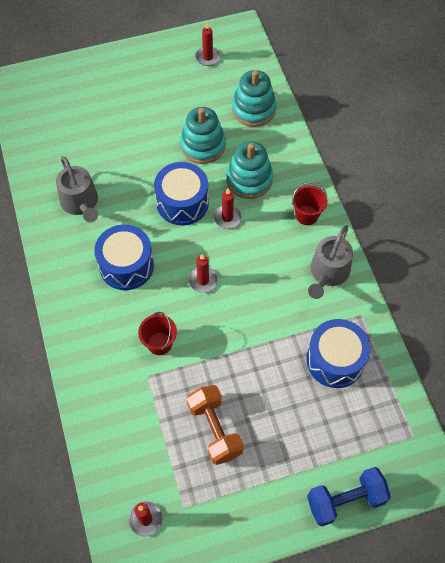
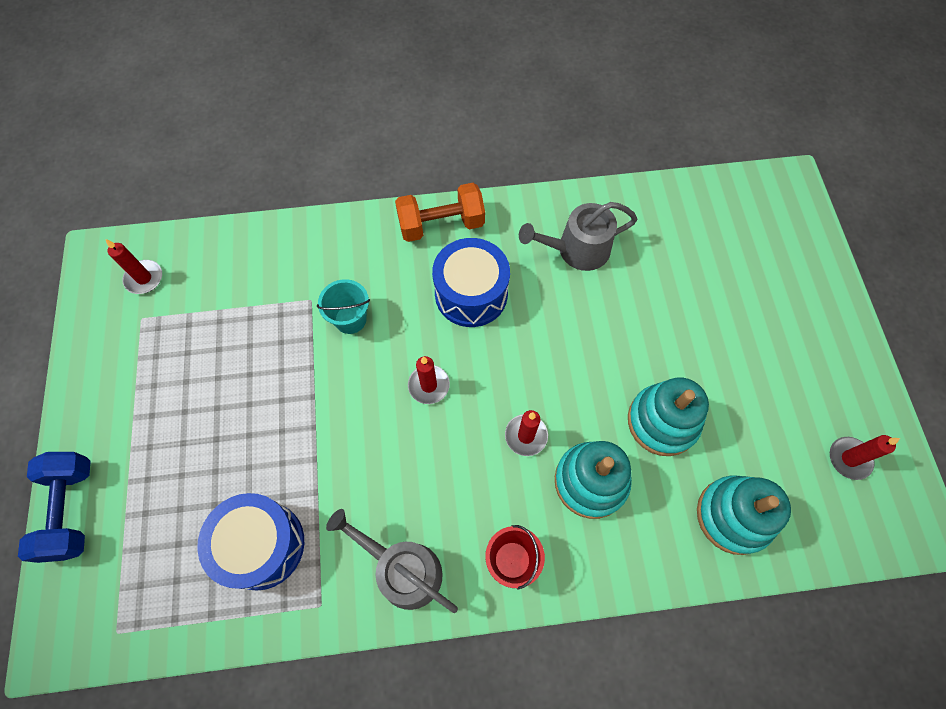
camera: 100 degrees right, 5 degrees up
(159, 343) = (350, 319): red bucket -> turquoise bucket
(182, 203) = (561, 377): blue drum -> none
(215, 429) = (218, 366): orange dumbbell -> orange dumbbell (441, 224)

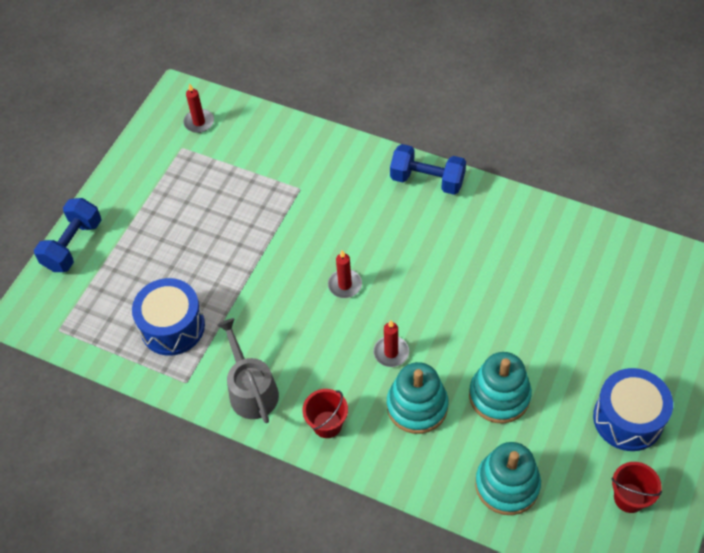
camera: 35 degrees right, 10 degrees down
(350, 319) = (319, 214): turquoise bucket -> none
(441, 224) = (427, 180): orange dumbbell -> blue dumbbell
(471, 294) = (416, 239): blue drum -> blue drum (628, 418)
(577, 250) = (520, 246): grey watering can -> none
(849, 459) = (629, 498): red candle -> red bucket

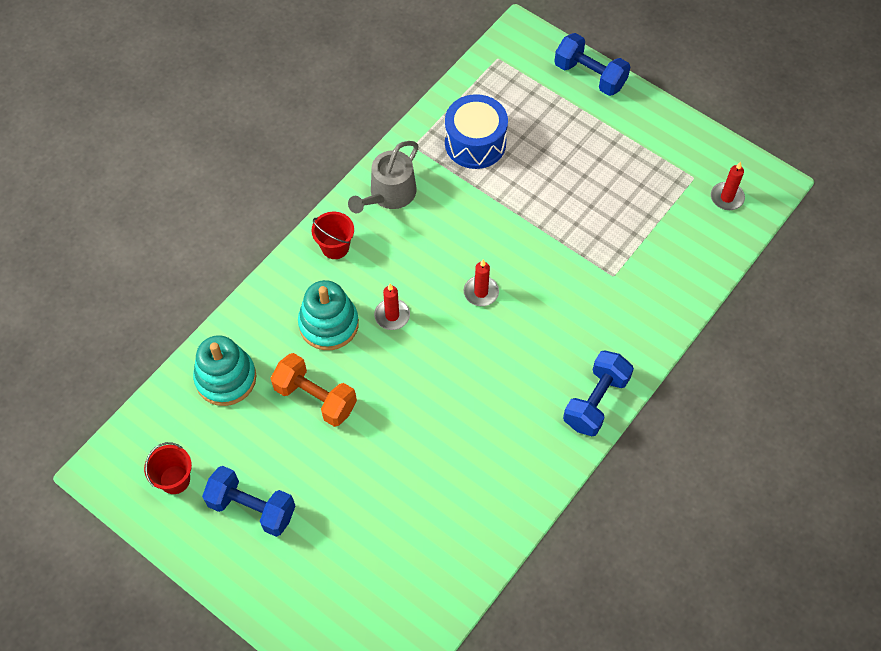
camera: 100 degrees right, 5 degrees up
(251, 390) = (389, 194): grey watering can -> grey watering can turned 135 degrees clockwise
(499, 396) = (315, 398): turquoise stacking toy -> orange dumbbell
(628, 418) = (252, 508): blue drum -> blue dumbbell

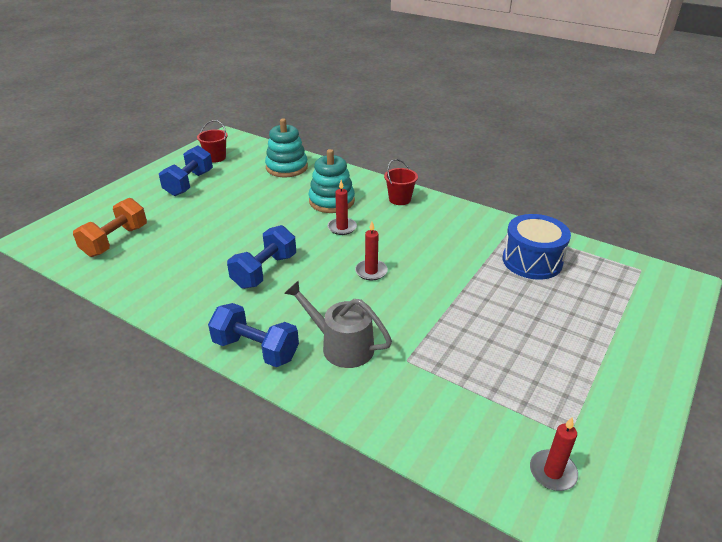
camera: 85 degrees right, 25 degrees down
(315, 398) = (270, 200): orange dumbbell -> orange dumbbell (115, 241)
(389, 194) = (457, 219): grey watering can -> grey watering can (342, 346)
(590, 76) = (665, 335): blue dumbbell -> blue dumbbell (264, 271)

